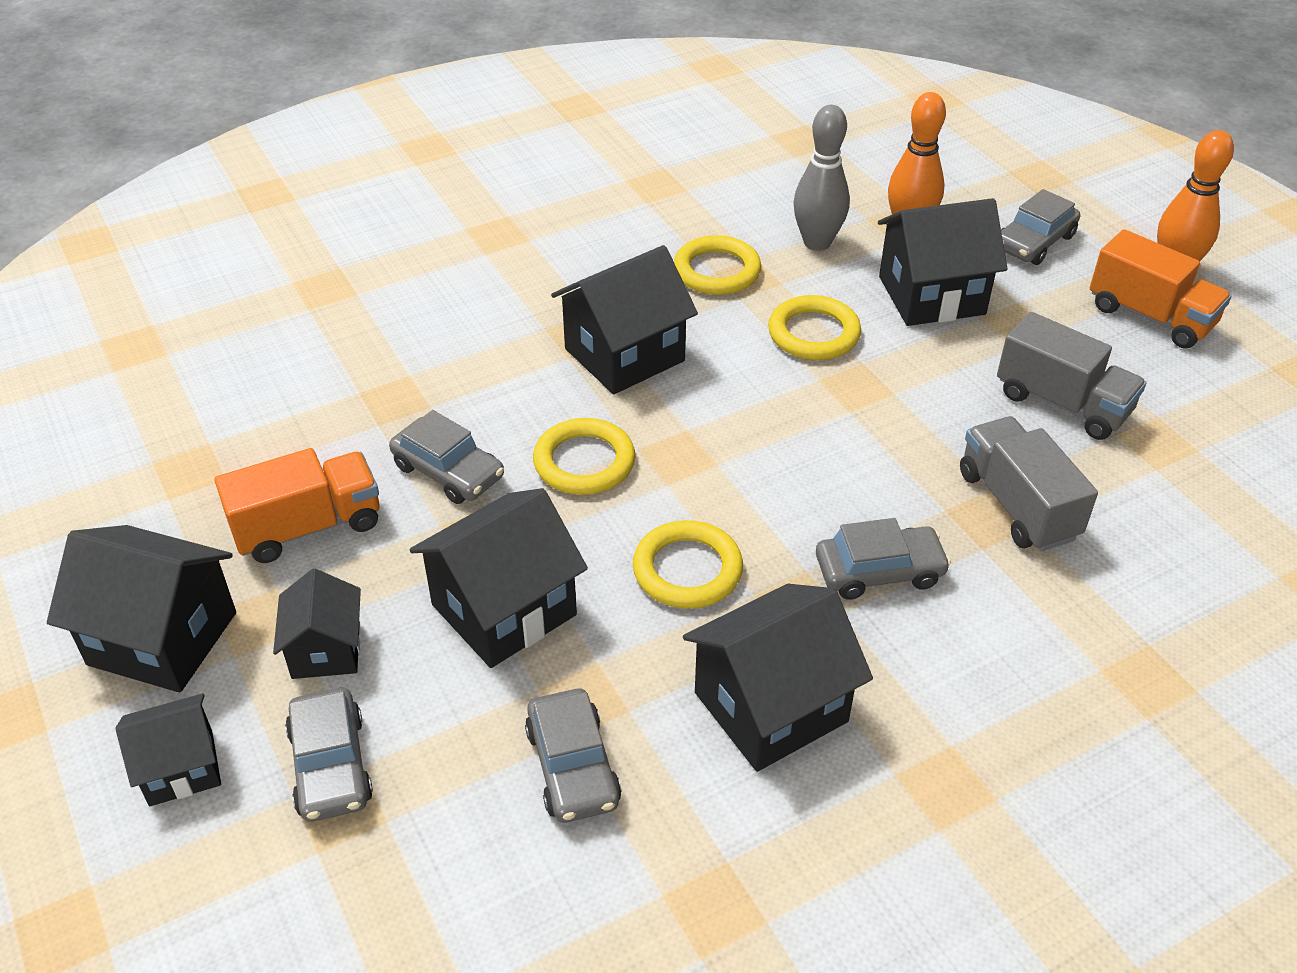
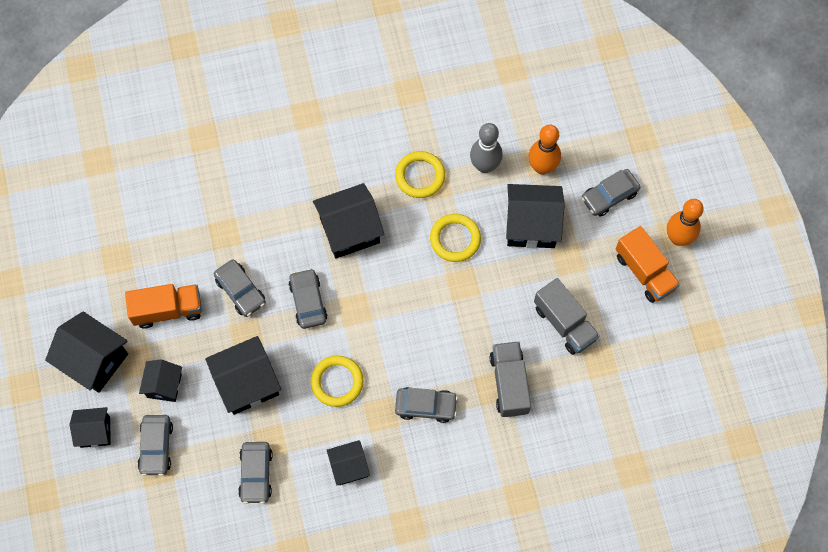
camera: 15 degrees right, 25 degrees up
(584, 462) = (308, 301): yellow ring -> grey car
(770, 707) = (349, 467): black house -> black house, size x0.60

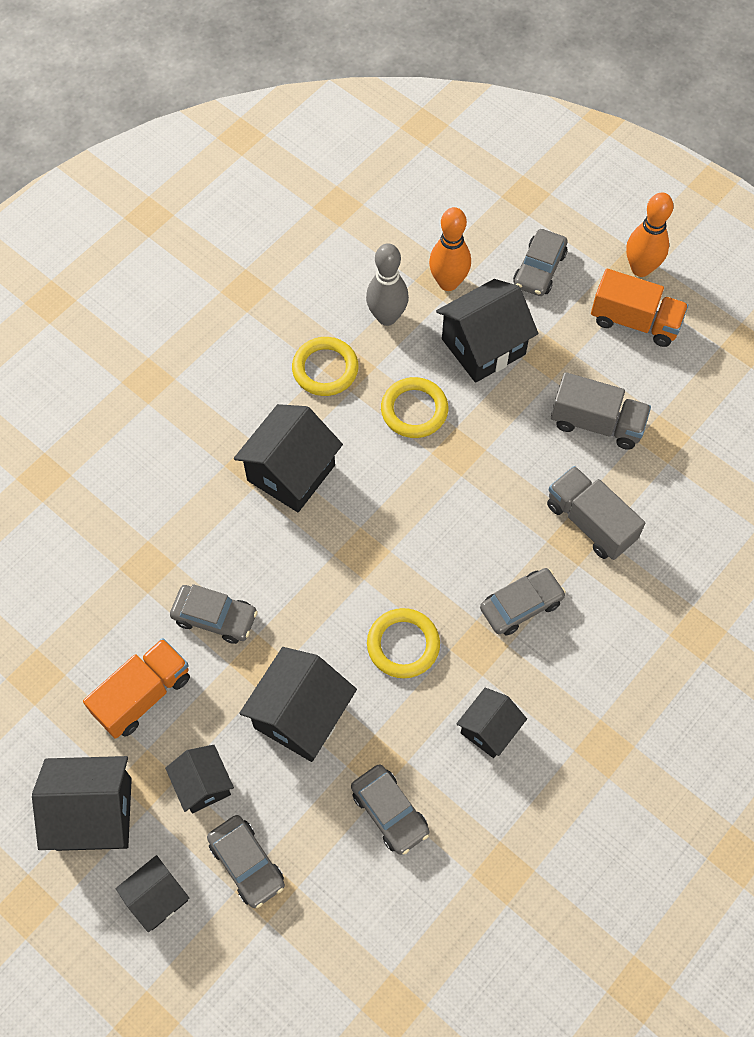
camera: 35 degrees left, 5 degrees down
(308, 301) = (302, 579): grey car -> none

